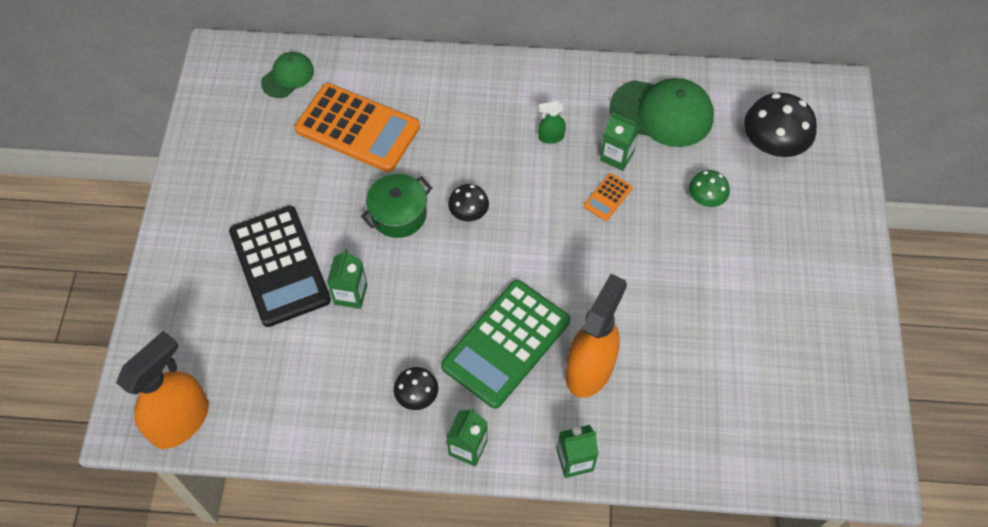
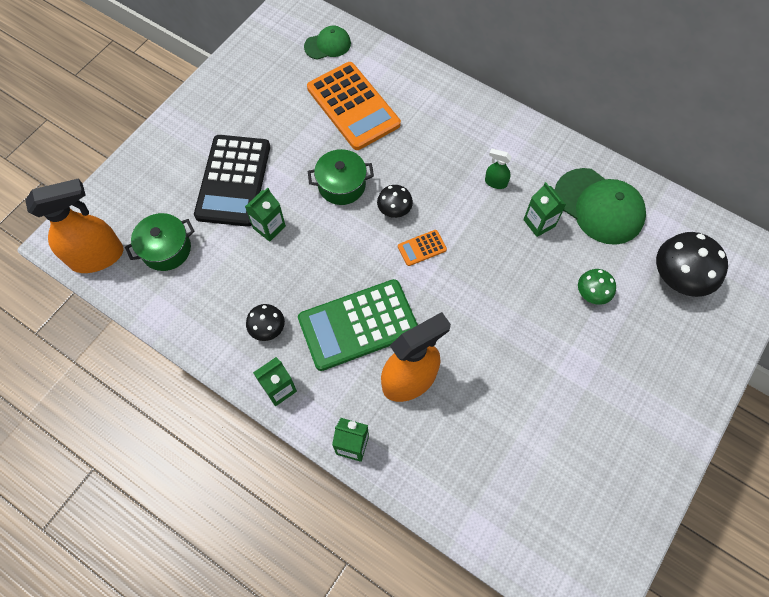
camera: 30 degrees right, 5 degrees up
(254, 373) = (166, 249): none -> green pot
(608, 197) = (511, 252): orange calculator -> orange calculator (422, 248)

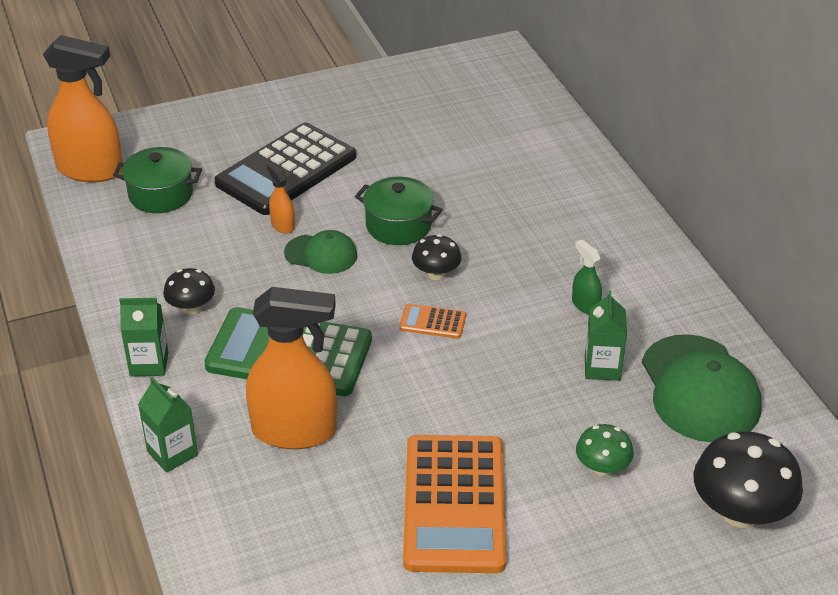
camera: 35 degrees right, 25 degrees down
(269, 227) = (282, 225): green carton -> orange spray bottle
(328, 45) = (509, 101): green cap -> green cap (321, 254)
(353, 106) = (483, 164): orange calculator -> orange calculator (454, 504)

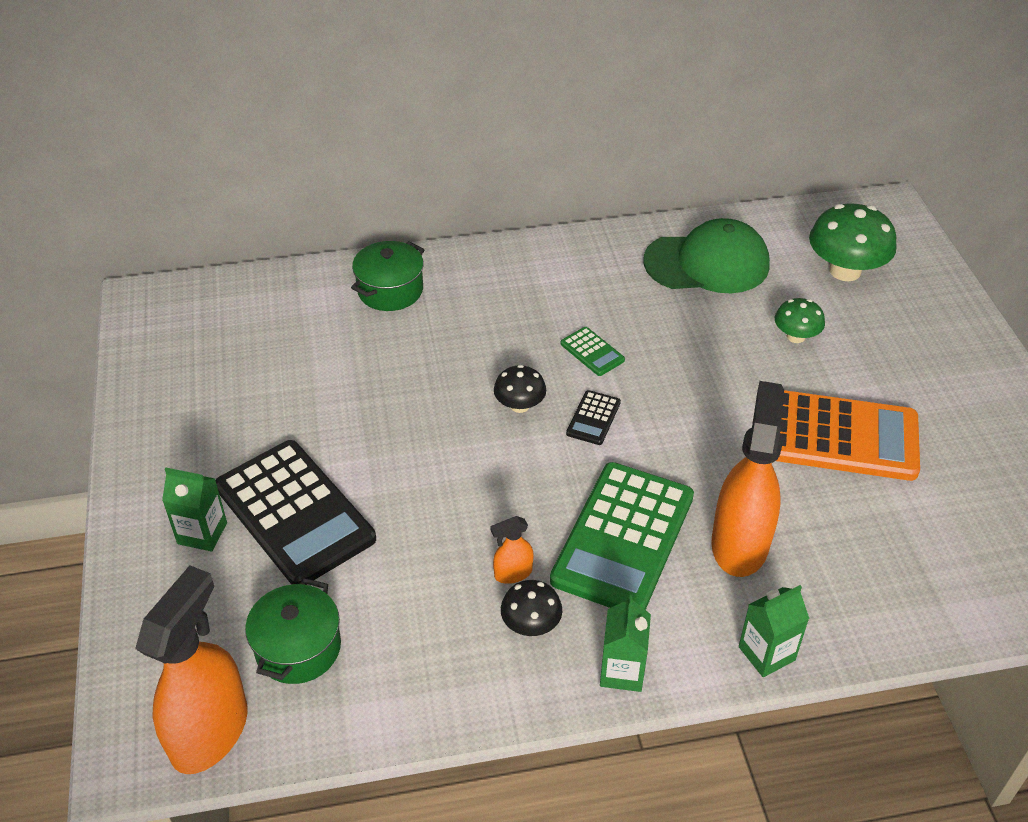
camera: 80 degrees left, 5 degrees up
(282, 225) = (400, 525): orange spray bottle -> orange spray bottle (513, 573)
(321, 254) = (463, 495): green cap -> none
(398, 225) = (432, 424): green pot -> green pot (390, 290)
(432, 322) = (593, 418): orange calculator -> black calculator
(523, 313) = (592, 352): none -> green calculator
(585, 305) = (588, 310): green spray bottle -> none
(602, 367) = (674, 314): green carton -> green carton (202, 533)
(740, 512) = (845, 271): black mushroom -> green mushroom

